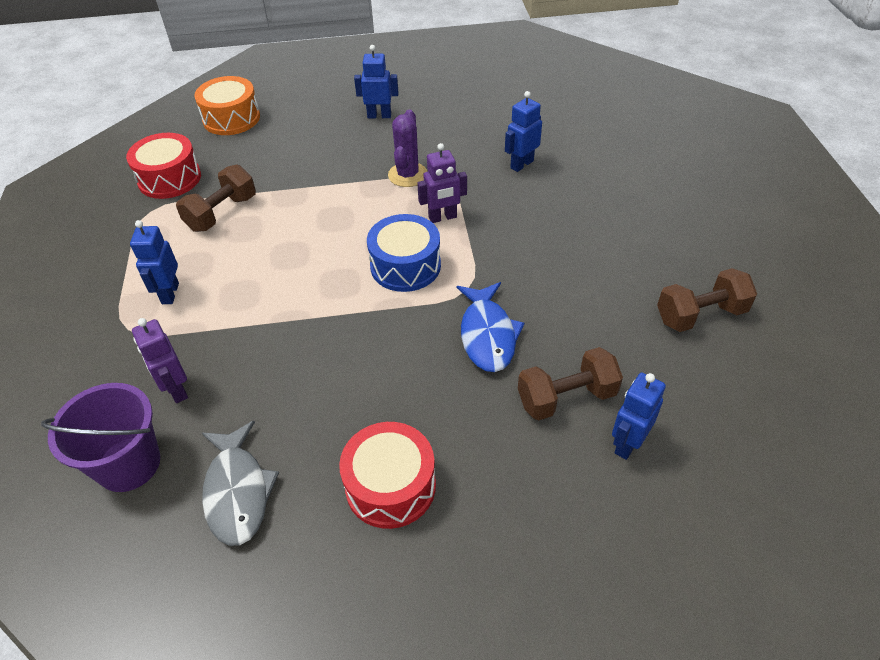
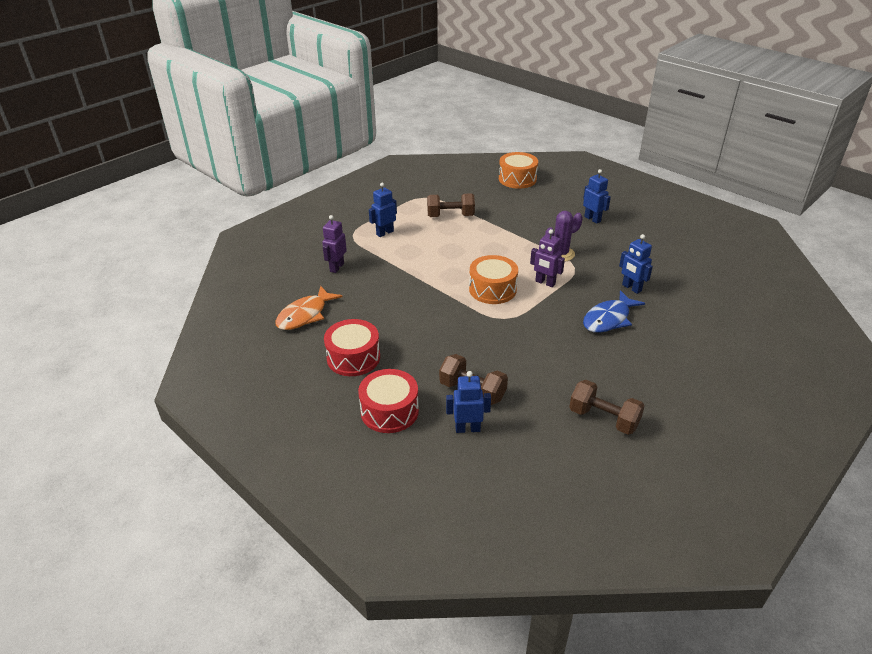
camera: 50 degrees right, 10 degrees down
(129, 464) = (288, 278): purple bucket -> none
(169, 178) = (451, 189): red drum -> red drum (389, 411)
(238, 491) = (305, 315): grey fish -> orange fish
(405, 266) = (492, 289): blue drum -> orange drum
(487, 335) = (481, 341): blue fish -> blue fish (609, 319)
(521, 164) = (631, 288): blue robot -> blue robot turned 135 degrees counterclockwise

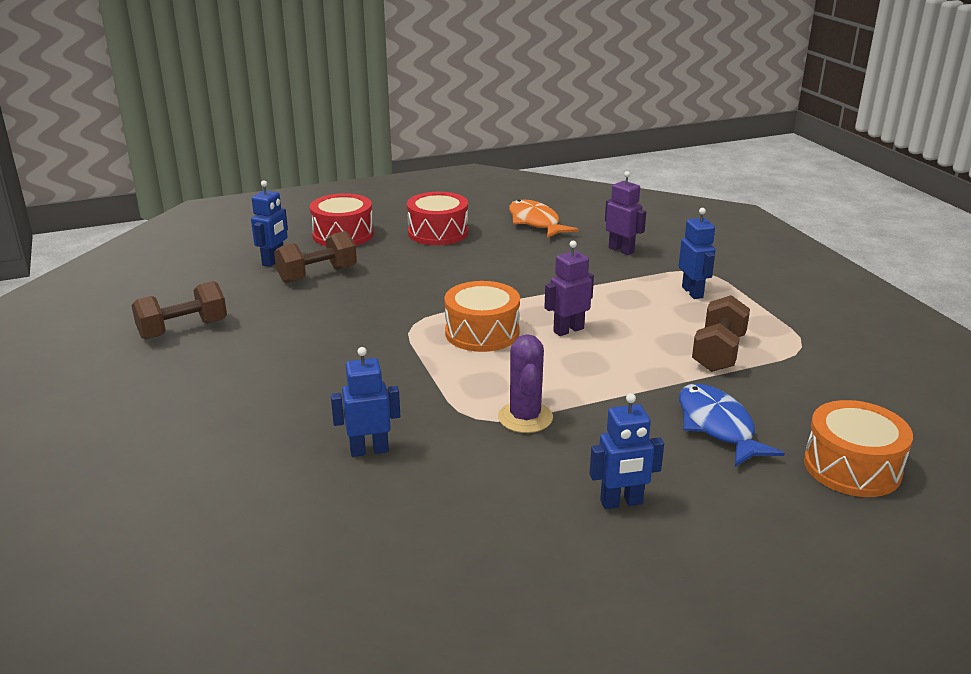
camera: 115 degrees right, 10 degrees down
(545, 283) = (459, 377): purple robot -> purple robot (568, 330)
(609, 319) = (325, 398): blue fish -> blue fish (717, 426)

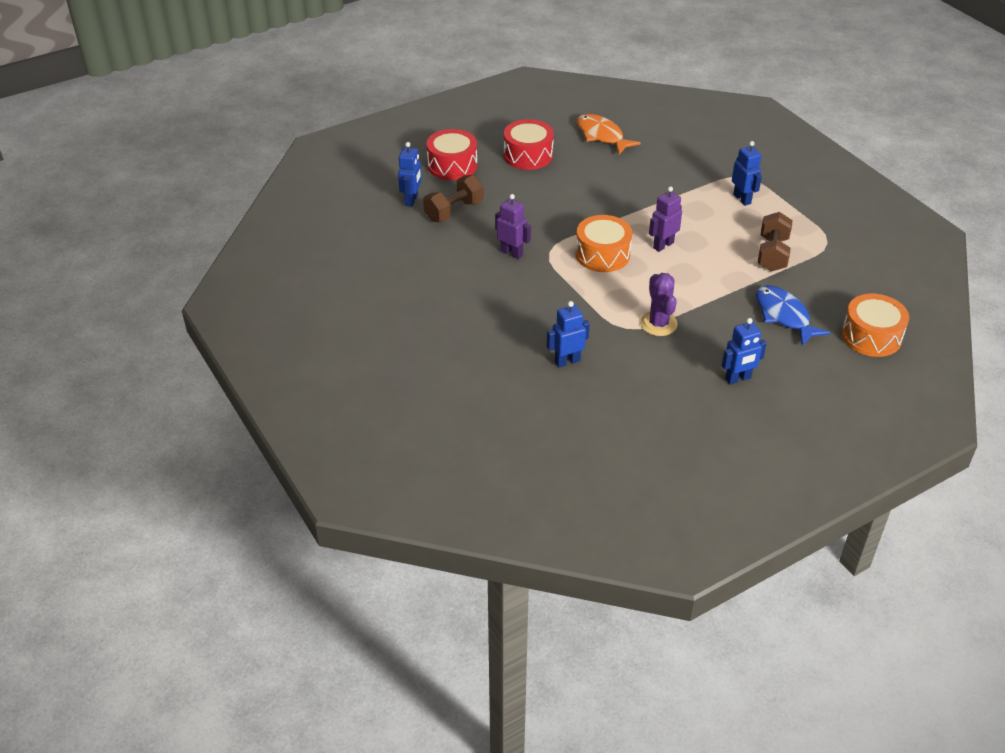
camera: 10 degrees left, 15 degrees up
(183, 329) = (382, 276): brown dumbbell -> none
(621, 250) = (678, 160): purple robot -> purple robot (511, 253)

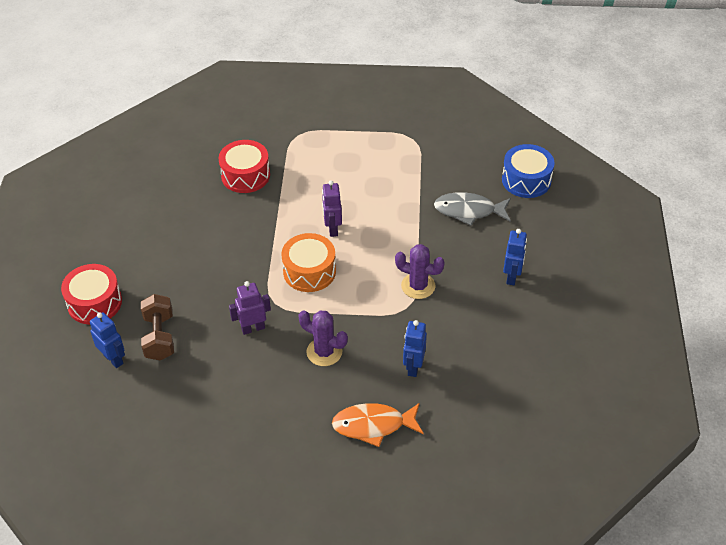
camera: 55 degrees left, 5 degrees up
(528, 155) = (136, 244): red drum -> red drum (245, 175)
(529, 302) = (324, 352): none -> purple cactus
(602, 136) = (161, 183): orange fish -> orange fish (373, 425)
(742, 199) = (323, 152): blue robot -> none
(772, 254) = (399, 175): brown dumbbell -> none
(784, 316) = (469, 211): blue fish -> grey fish
(871, 336) = (526, 180): orange drum -> blue drum

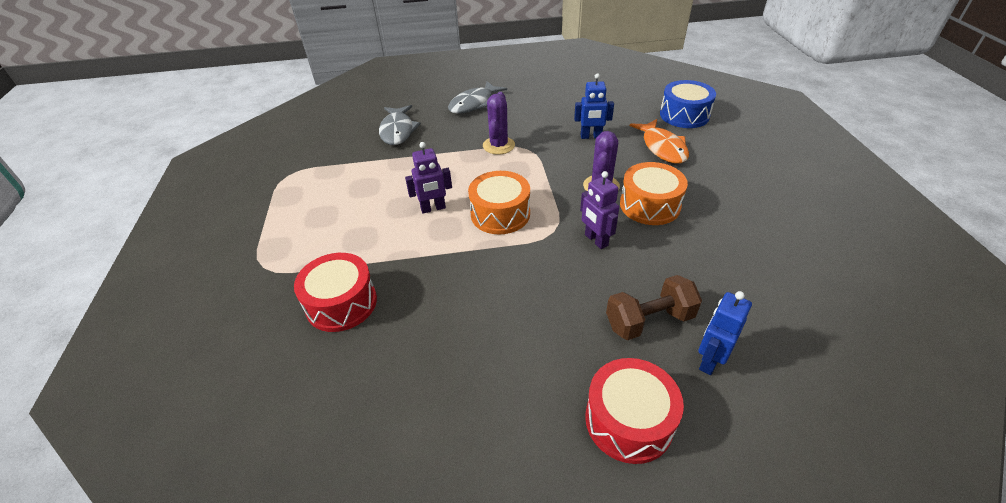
camera: 100 degrees left, 5 degrees down
(283, 381) = (649, 205): none -> orange drum
(512, 277) = (474, 104): blue robot -> grey fish
(526, 180) = (356, 107): blue drum -> blue drum (684, 115)

